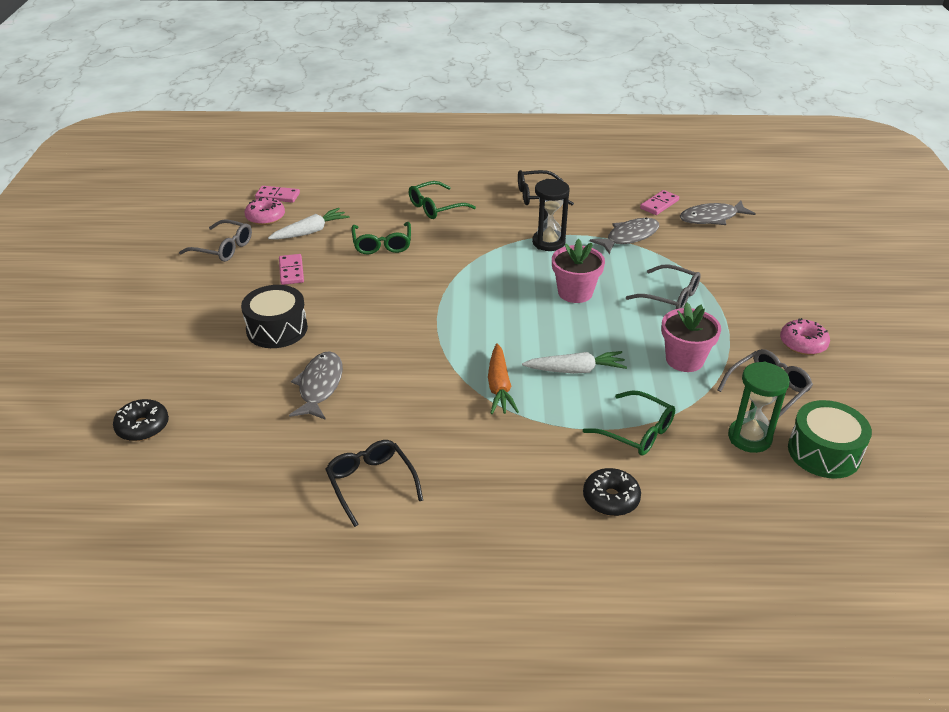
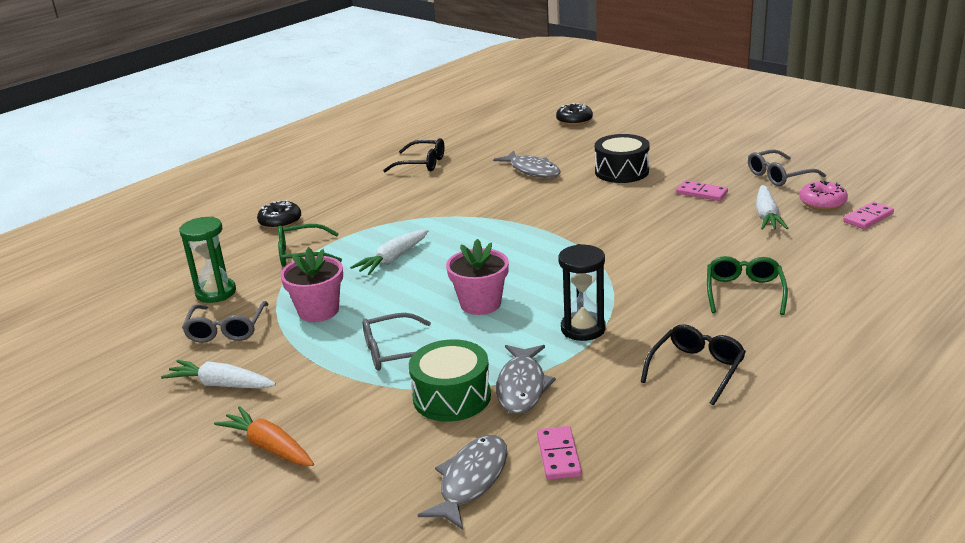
camera: 135 degrees right, 10 degrees down
(382, 244) = (699, 241): green glasses -> none
(499, 386) = (429, 225): orange carrot -> orange carrot (269, 447)
(803, 344) = (221, 385): pink donut -> white carrot
(824, 452) = (150, 314): green drum -> green drum (452, 397)

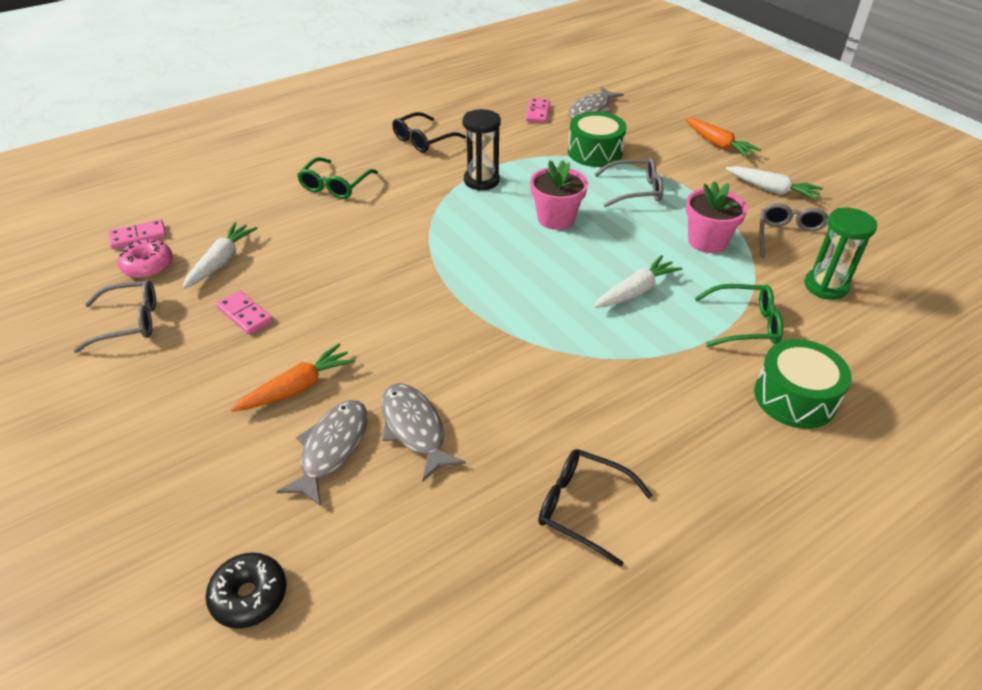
camera: 170 degrees left, 15 degrees up
(280, 222) = (794, 397): black donut -> green drum
(522, 386) = (545, 150): grey fish -> grey fish (331, 449)
(621, 171) = (297, 388): black drum -> orange carrot

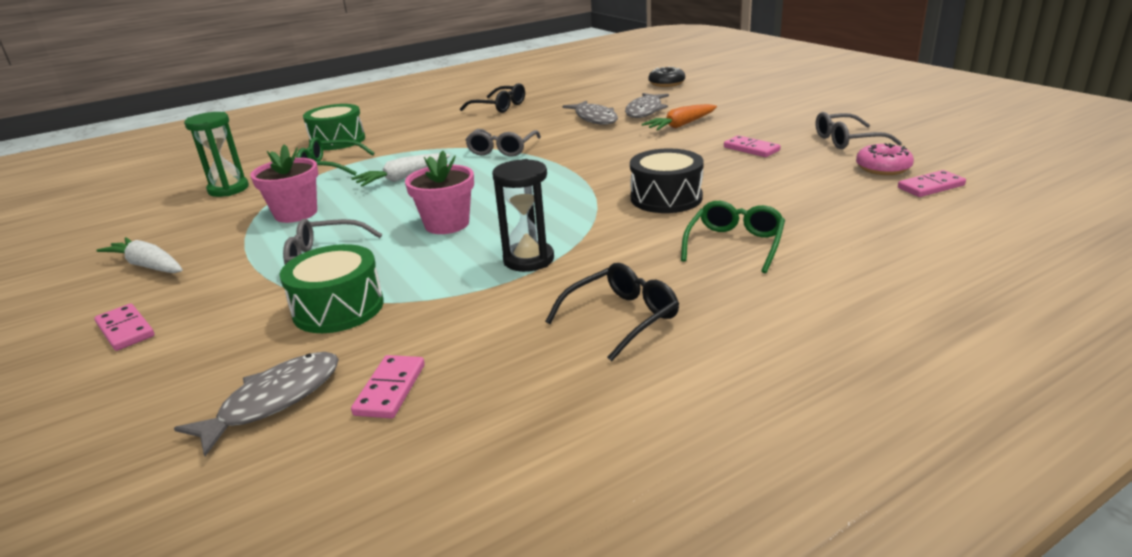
camera: 175 degrees left, 15 degrees down
(221, 262) = (810, 174): white carrot -> none
(366, 238) = (666, 198): none -> black drum
(718, 144) = (125, 330): orange carrot -> pink domino
(791, 239) = (204, 219): grey glasses -> grey glasses (502, 149)

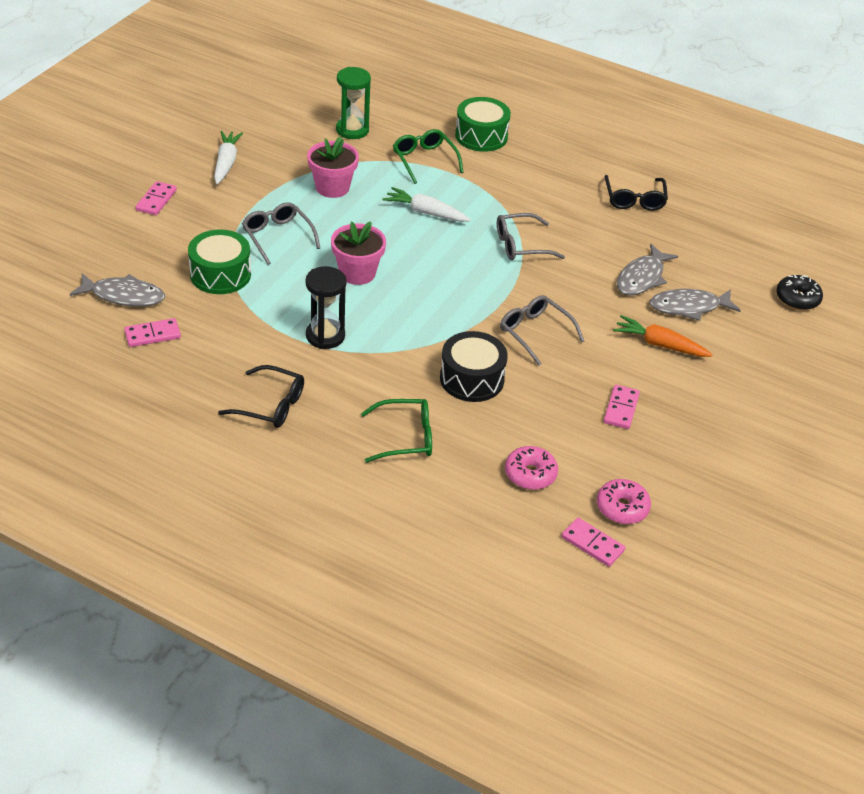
camera: 55 degrees right, 15 degrees up
(822, 196) = (530, 474): none -> pink donut
(848, 140) = (688, 475): grey glasses -> grey glasses (535, 333)

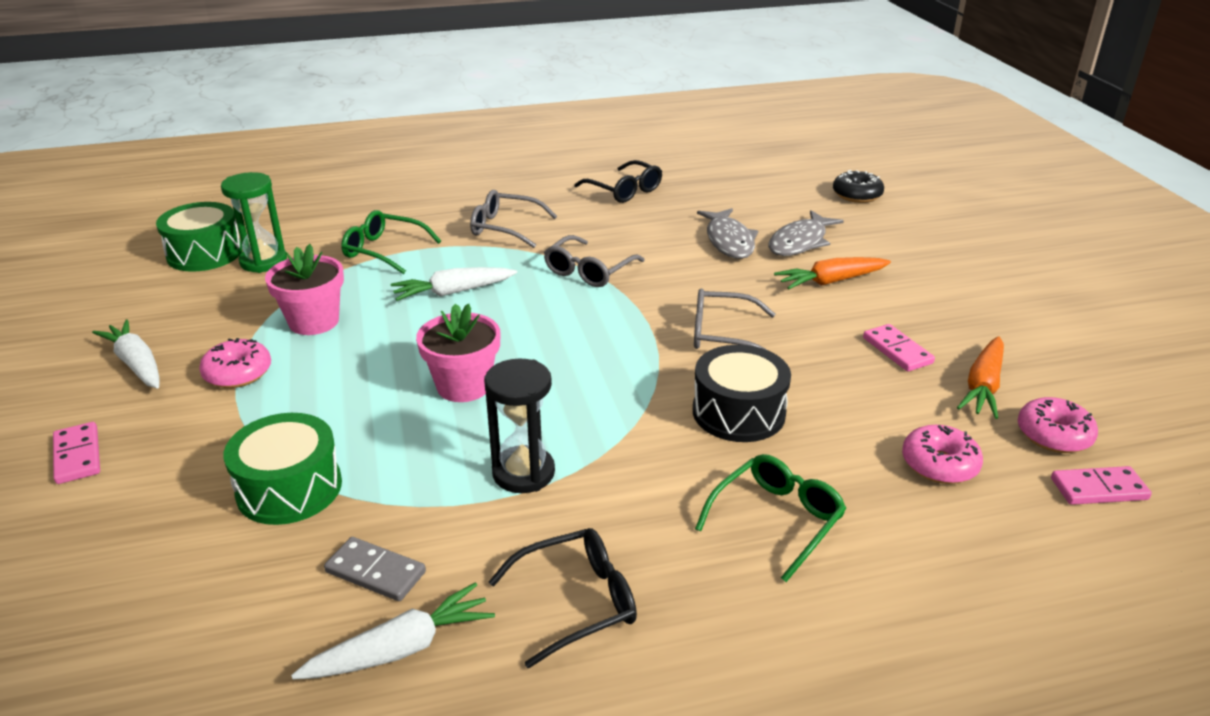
camera: 40 degrees left, 10 degrees down
(123, 296) = (168, 607): grey fish -> none
(152, 335) = (284, 630): pink domino -> none
(184, 373) = (400, 649): none -> white carrot
(210, 336) = (375, 572): none -> grey domino
(264, 197) = (238, 373): none -> pink donut
(278, 237) = (313, 404): grey glasses -> grey glasses (506, 228)
(481, 136) = (412, 207): green drum -> green drum (204, 253)
(633, 460) = (983, 386): none -> orange carrot

